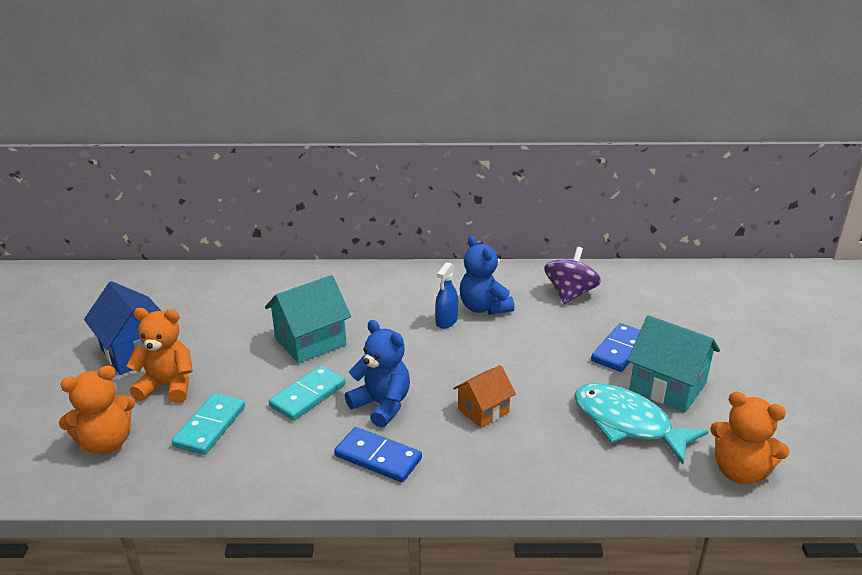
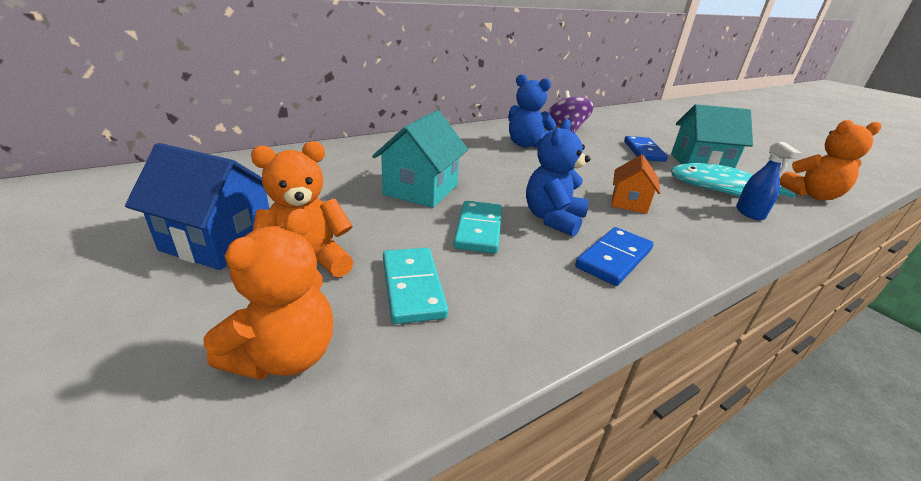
camera: 35 degrees left, 0 degrees up
(378, 457) = (613, 258): blue domino -> blue domino turned 45 degrees counterclockwise
(382, 405) = (553, 219): blue teddy bear -> blue teddy bear turned 75 degrees counterclockwise
(446, 321) = (512, 156): blue spray bottle -> blue spray bottle (749, 213)

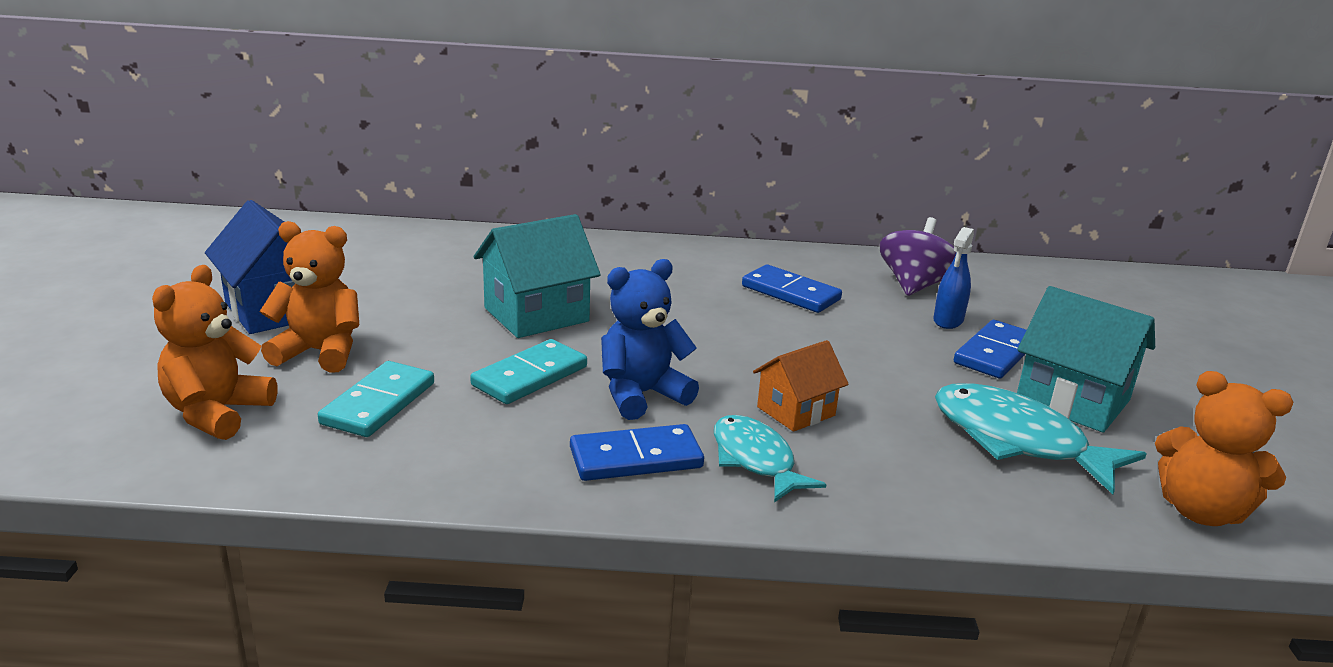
camera: 35 degrees right, 5 degrees down
(285, 356) = (217, 413): orange teddy bear -> orange teddy bear turned 135 degrees clockwise
(525, 145) = (790, 293): blue teddy bear -> blue domino
(660, 235) = (755, 460): none -> turquoise fish
(749, 213) = (982, 488): blue spray bottle -> blue spray bottle (948, 320)

